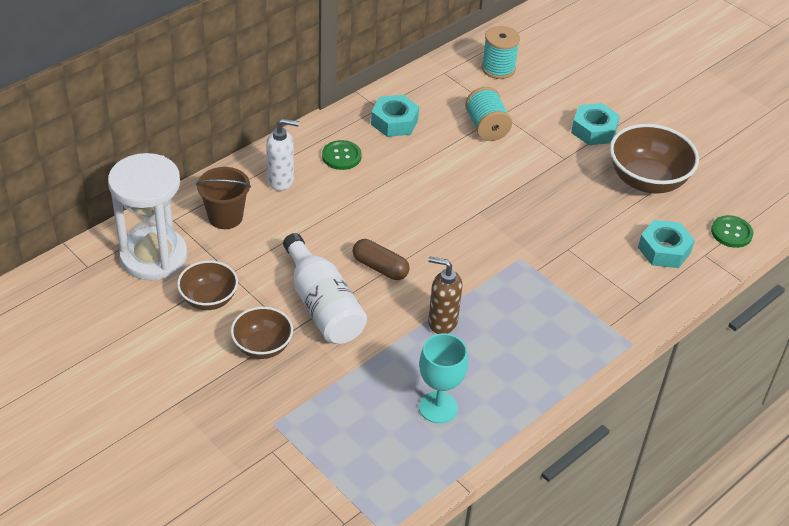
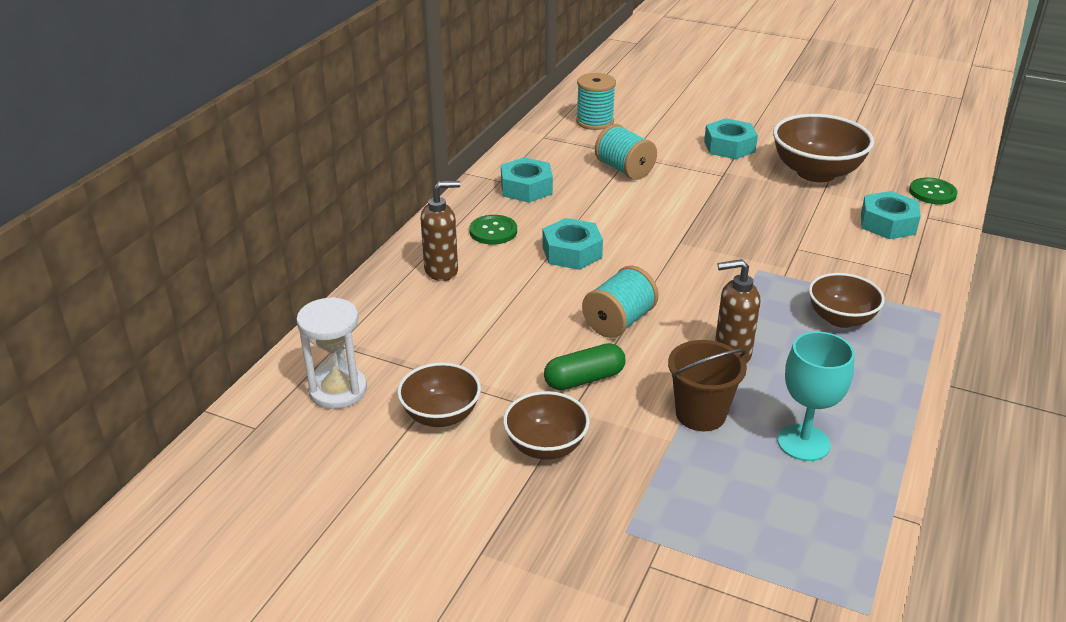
camera: 20 degrees left, 10 degrees down
(153, 257) = (338, 390): white hourglass -> white hourglass, size x0.63
(225, 217) = (401, 324): brown bucket -> brown bucket (700, 414)
(281, 180) = (442, 271): white soap dispenser -> brown soap dispenser
(322, 305) = (584, 379): white bottle -> green capsule
(380, 267) = (619, 321): brown capsule -> turquoise spool
(388, 195) = (572, 252): none -> turquoise nut
(548, 322) = (840, 319): none -> brown bowl

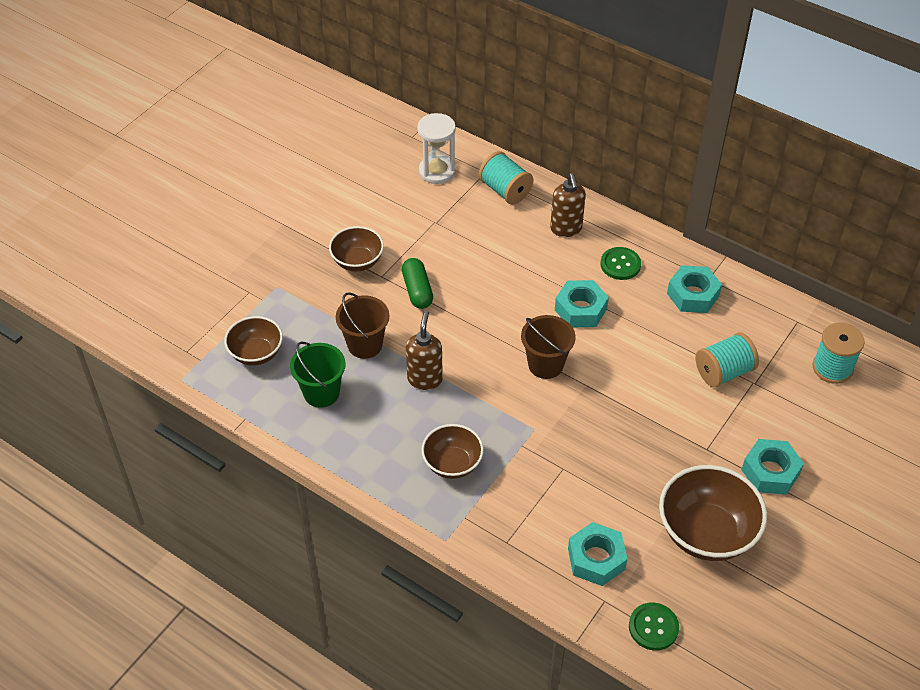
camera: 100 degrees right, 15 degrees up
(441, 415) = (400, 216): brown bowl -> brown bowl (256, 353)
(619, 321) = (479, 321): turquoise spool -> turquoise spool (505, 190)
(664, 269) = (545, 365): none -> brown bucket
(803, 442) = (321, 393): turquoise goblet -> green bucket

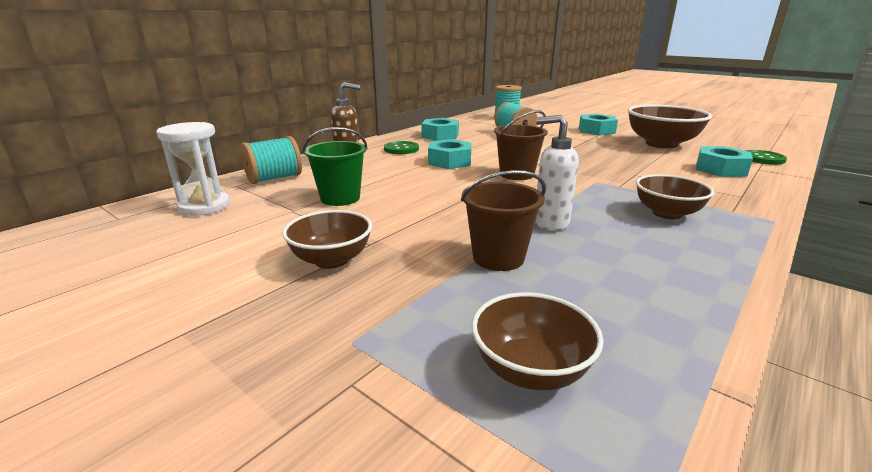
camera: 85 degrees left, 25 degrees down
(321, 393) = (602, 294): green bucket -> green bucket (340, 198)
(417, 290) = (405, 223): green capsule -> none
(425, 379) = (550, 223): brown soap dispenser -> white soap dispenser

